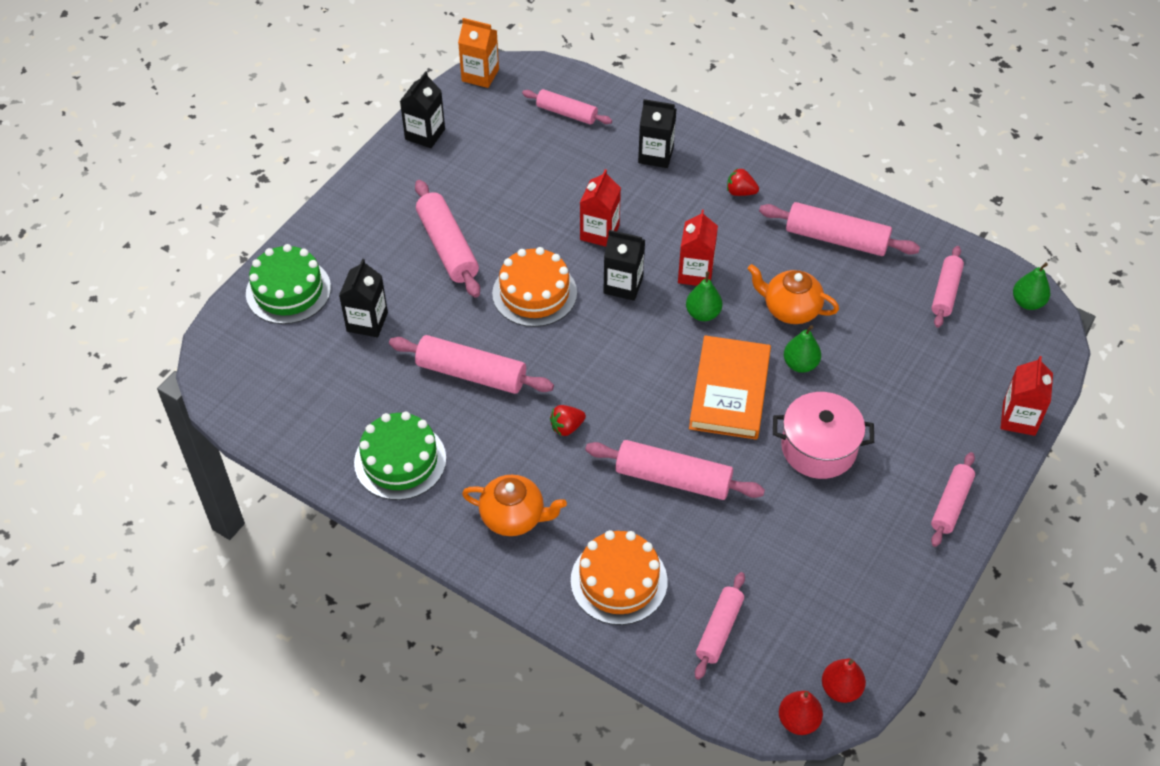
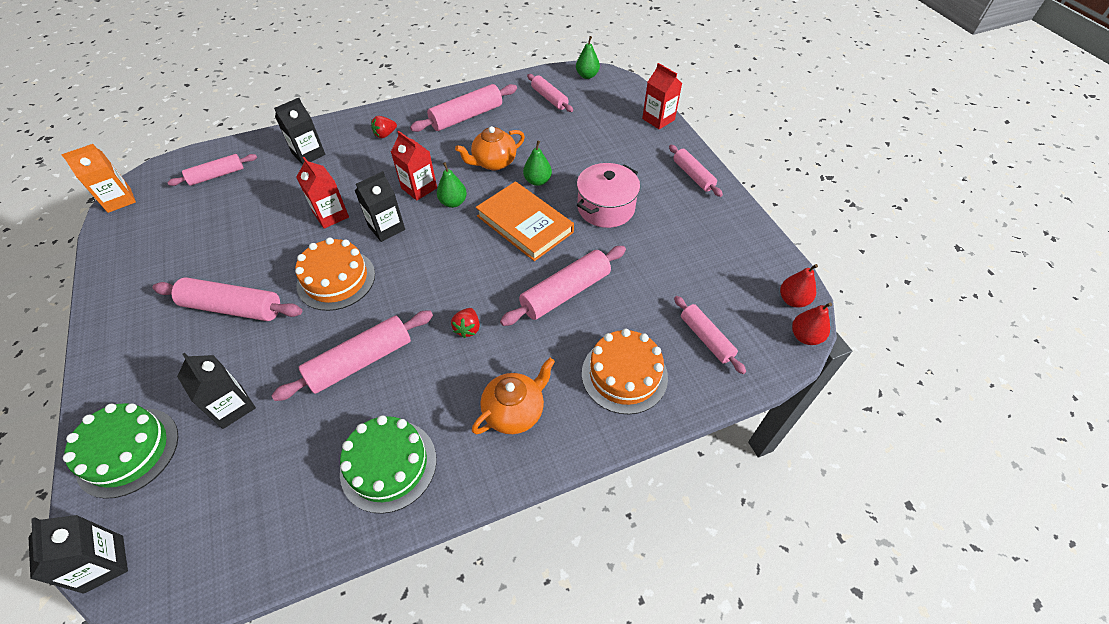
camera: 55 degrees left, 0 degrees up
(425, 134) = (119, 261): black carton -> black carton (104, 563)

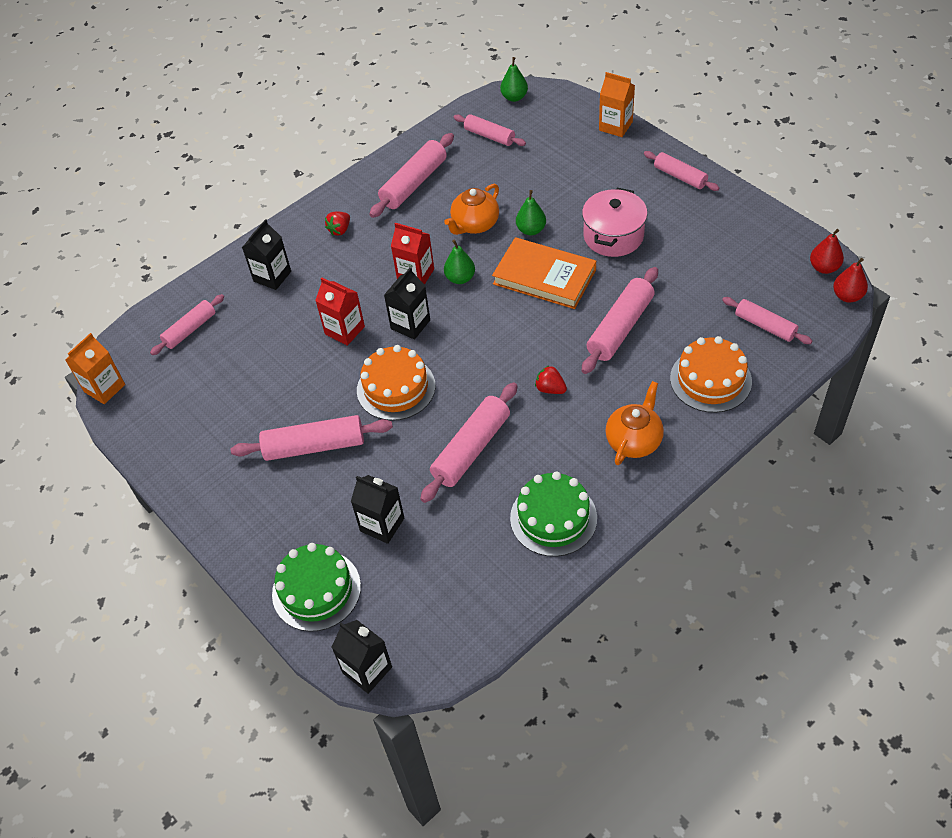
camera: 15 degrees left, 0 degrees up
(467, 328) = (550, 389): red strawberry -> red strawberry turned 135 degrees clockwise
(658, 119) = (615, 126): red carton -> orange carton

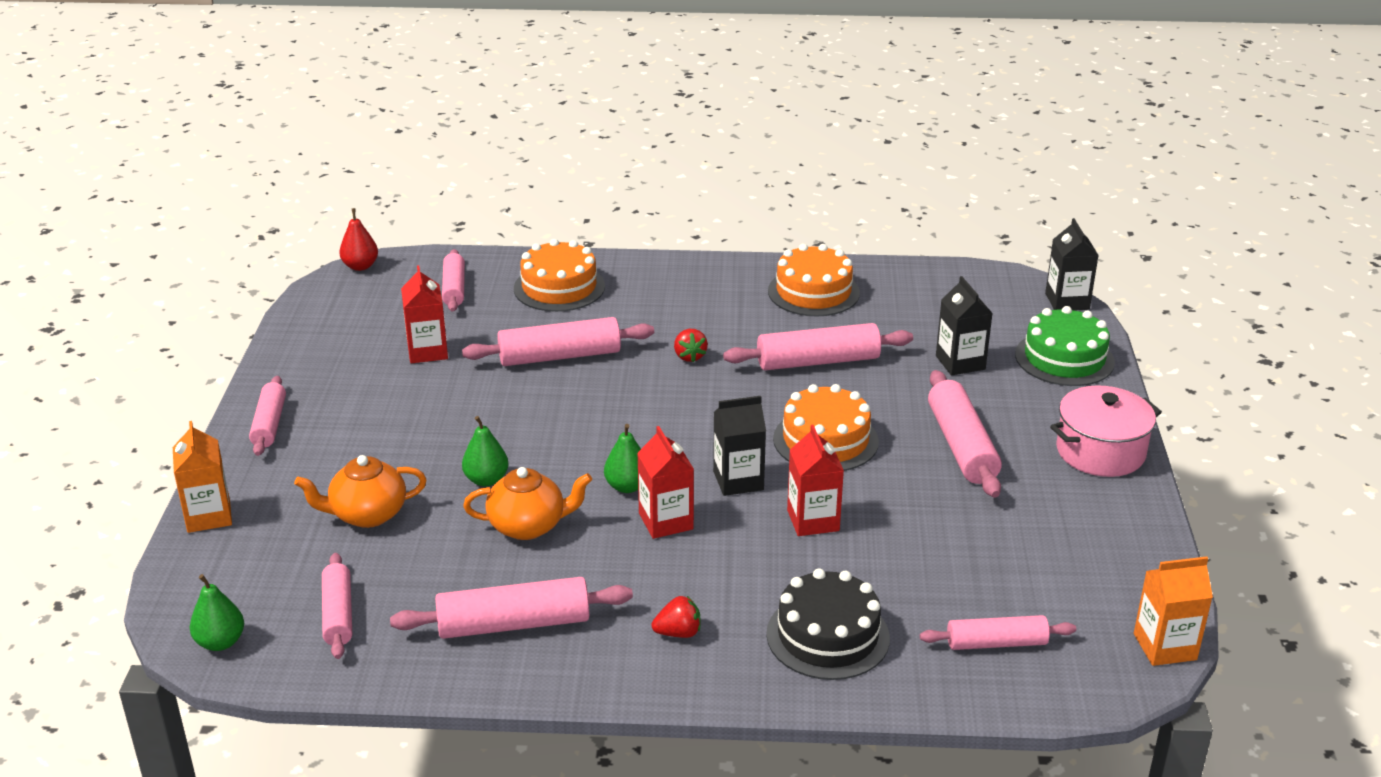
camera: 140 degrees left, 20 degrees down
(272, 276) = (828, 636): black carton -> black cake
(314, 446) = (962, 446): pink rolling pin -> pink rolling pin turned 45 degrees clockwise
(544, 277) = (549, 433): orange book -> none
(553, 518) = (813, 292): green cake -> orange cake
(613, 236) = (428, 421): pink pot -> pink pot (1100, 452)
(634, 440) = (681, 292): orange teapot -> orange teapot (367, 514)
(692, 272) = (427, 351): none -> red carton
(824, 268) = (332, 289): red pear -> none

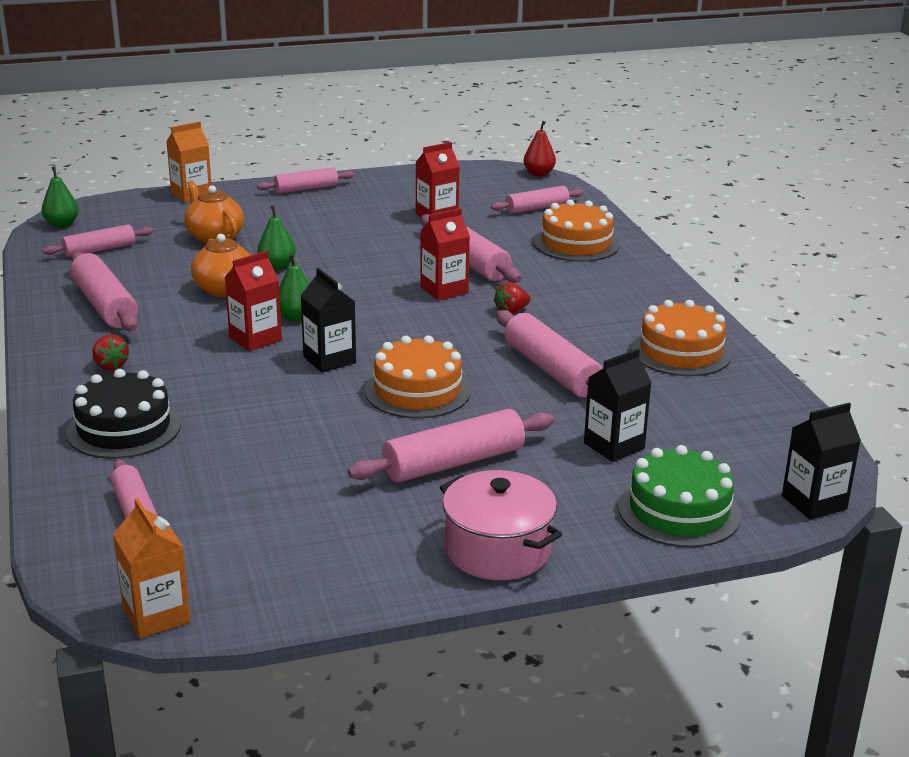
camera: 70 degrees right, 5 degrees down
(813, 520) = (287, 401): red carton -> red carton (444, 290)

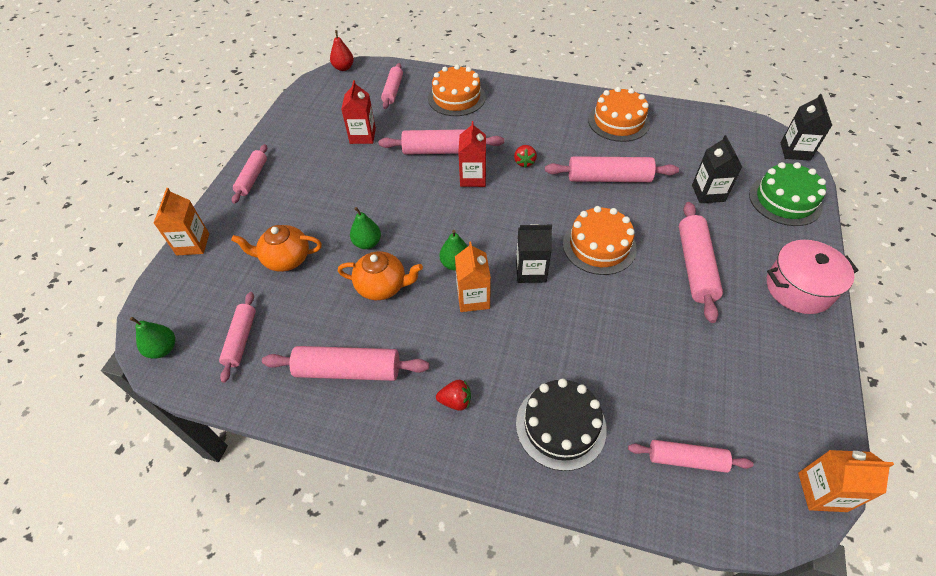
camera: 55 degrees left, 25 degrees up
(255, 339) = (473, 298): red carton -> orange carton

